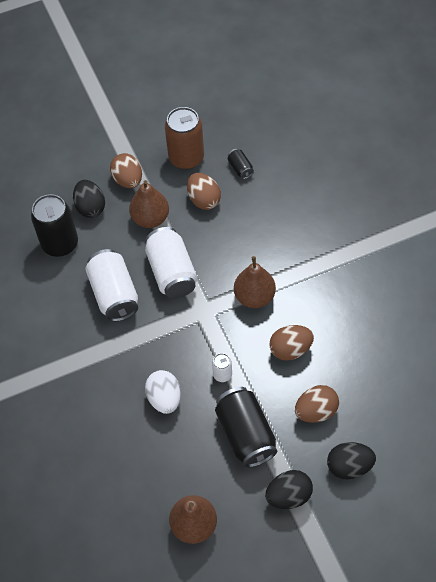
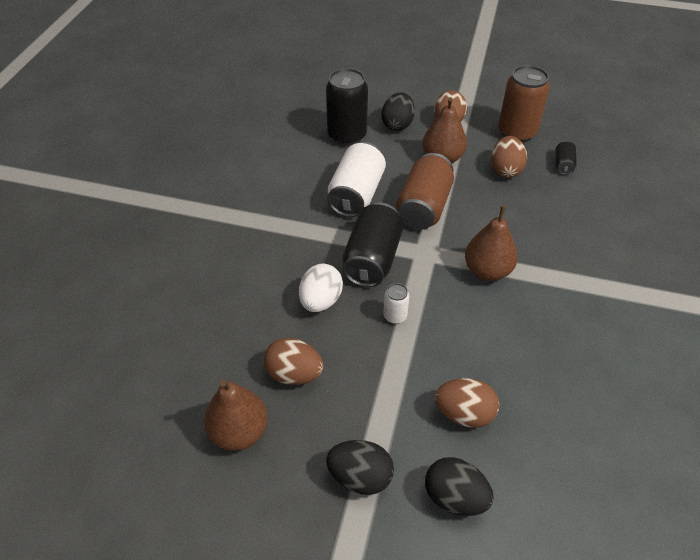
camera: 35 degrees right, 10 degrees down
(172, 272) = (424, 207): white can -> brown can
(245, 434) = (369, 384): black can -> black can (372, 259)
(290, 349) = (485, 338): brown egg -> brown egg (294, 374)

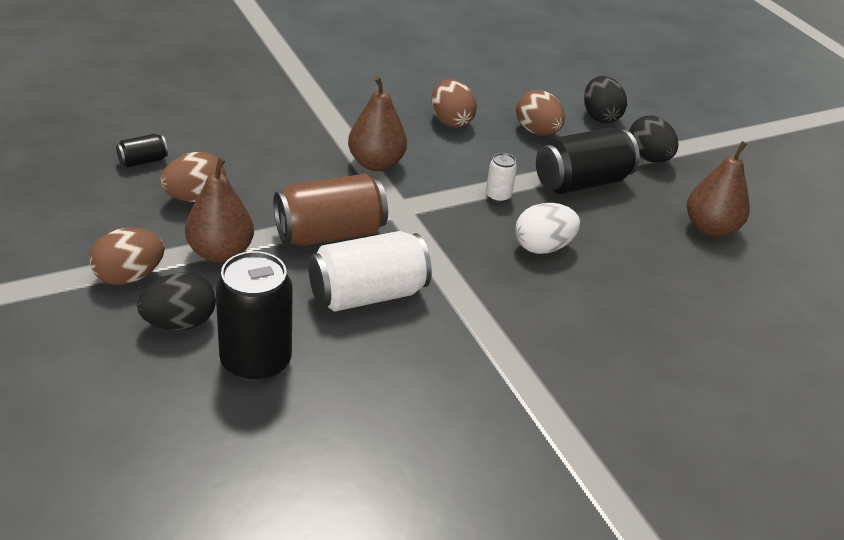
camera: 135 degrees left, 10 degrees down
(294, 374) = (629, 225): brown egg -> brown egg (450, 121)
(372, 259) = (450, 238): black can -> black can (581, 182)
(516, 133) = (102, 211): brown can -> none

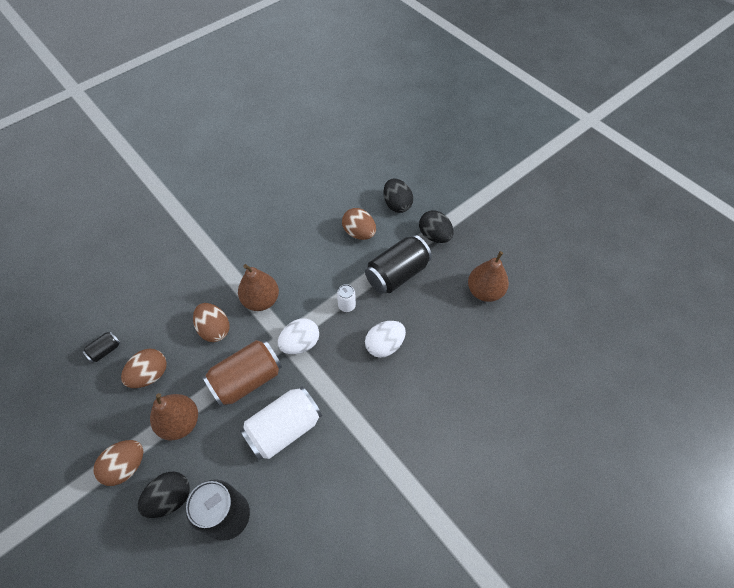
camera: 10 degrees left, 20 degrees up
(418, 217) = (300, 343): none -> white egg
(450, 121) = (301, 241): brown egg -> brown egg (214, 329)

